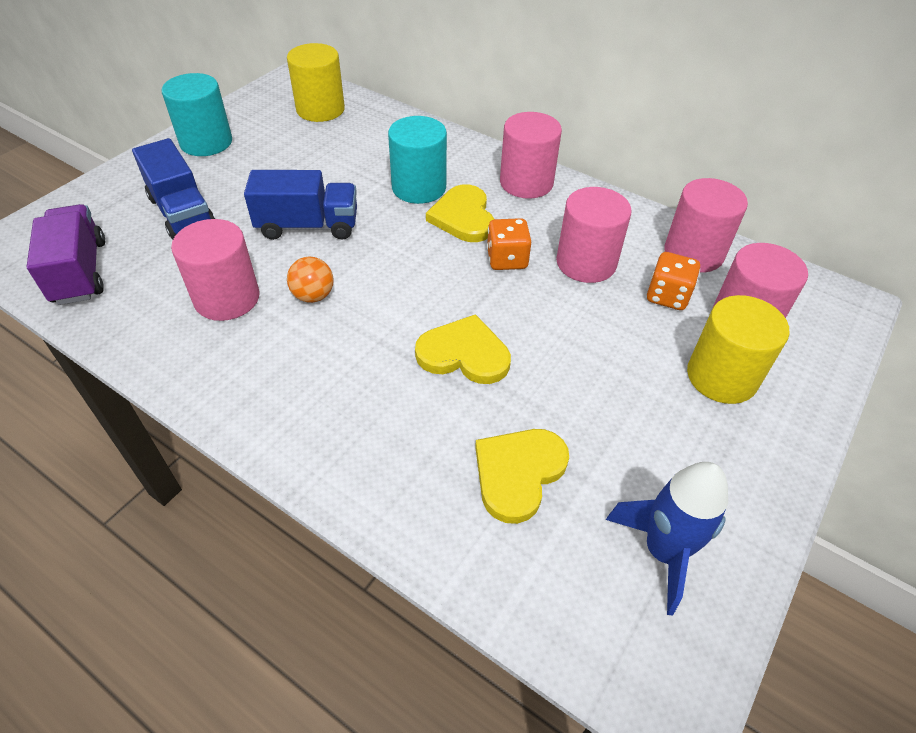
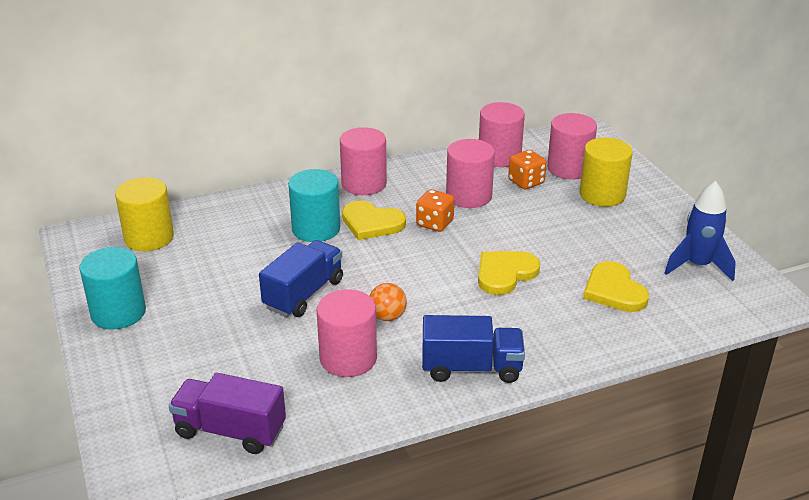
camera: 55 degrees left, 15 degrees down
(182, 212) = (210, 353): blue truck -> blue truck (471, 368)

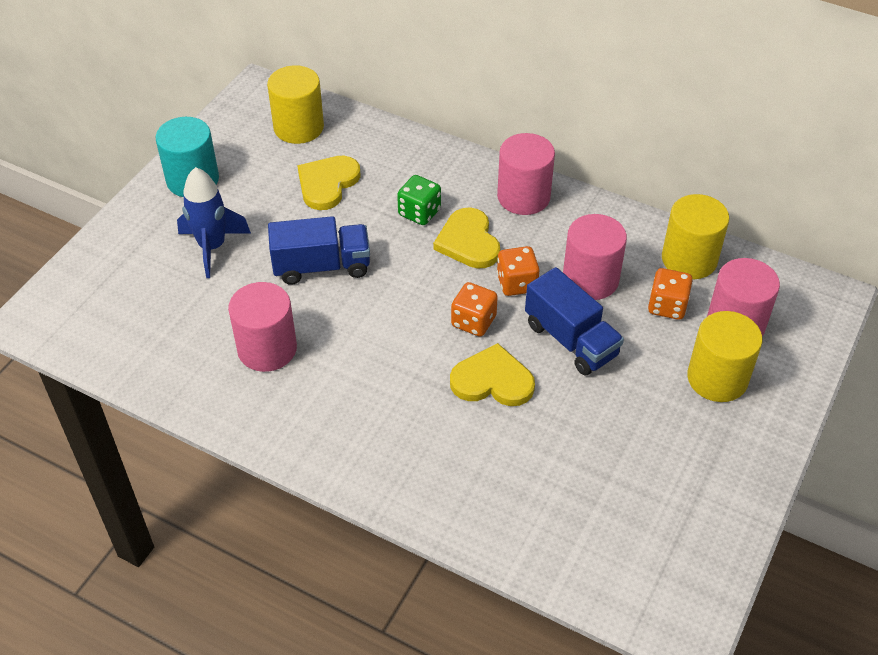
camera: 50 degrees right, 15 degrees up
(230, 431) = (121, 336): purple truck -> none
(316, 229) = (419, 212): turquoise cylinder -> green dice
(387, 316) = (345, 338): orange ball -> none
(444, 256) = (473, 321): none -> orange dice
(471, 368) = (331, 437): blue truck -> blue truck (571, 340)
(499, 156) = (689, 259): pink cylinder -> yellow cylinder
(614, 290) = (554, 479): yellow heart -> yellow heart (327, 183)
(697, 266) = (674, 527): blue rocket -> blue rocket (212, 247)

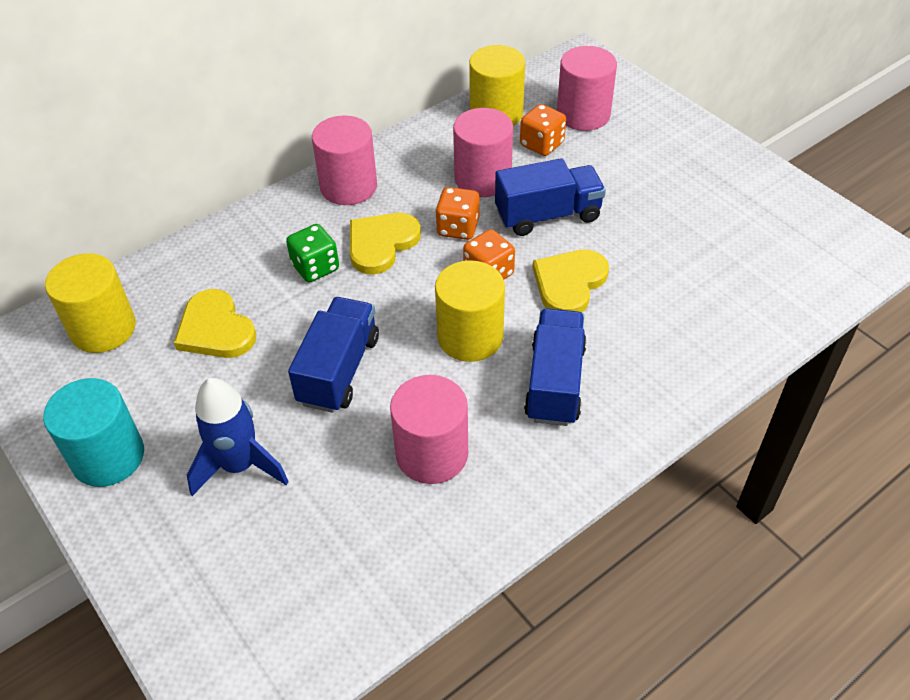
camera: 65 degrees left, 0 degrees up
(373, 403) = (555, 382): none -> blue truck
(468, 241) = (381, 244): yellow heart -> yellow heart turned 120 degrees clockwise
(717, 378) = (635, 145): yellow cylinder -> yellow cylinder (470, 337)

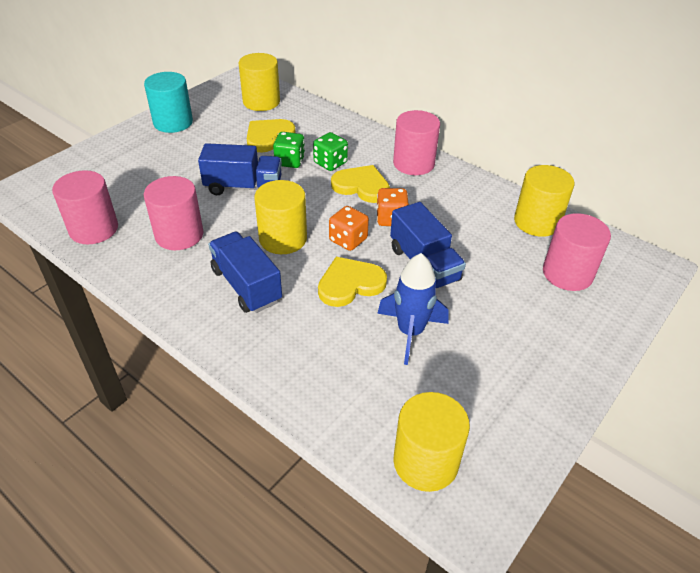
camera: 75 degrees right, 5 degrees down
(239, 465) = (168, 164): blue rocket -> blue rocket (410, 332)
(293, 311) = (290, 161): none -> green dice
(483, 179) = (451, 224): pink cylinder -> pink cylinder (94, 229)
(541, 144) = (511, 252): orange dice -> none
(555, 382) = (246, 286): blue truck -> blue truck turned 120 degrees counterclockwise
(569, 283) = (350, 284): yellow heart -> yellow heart turned 45 degrees counterclockwise
(817, 267) = (425, 462): none -> yellow cylinder

